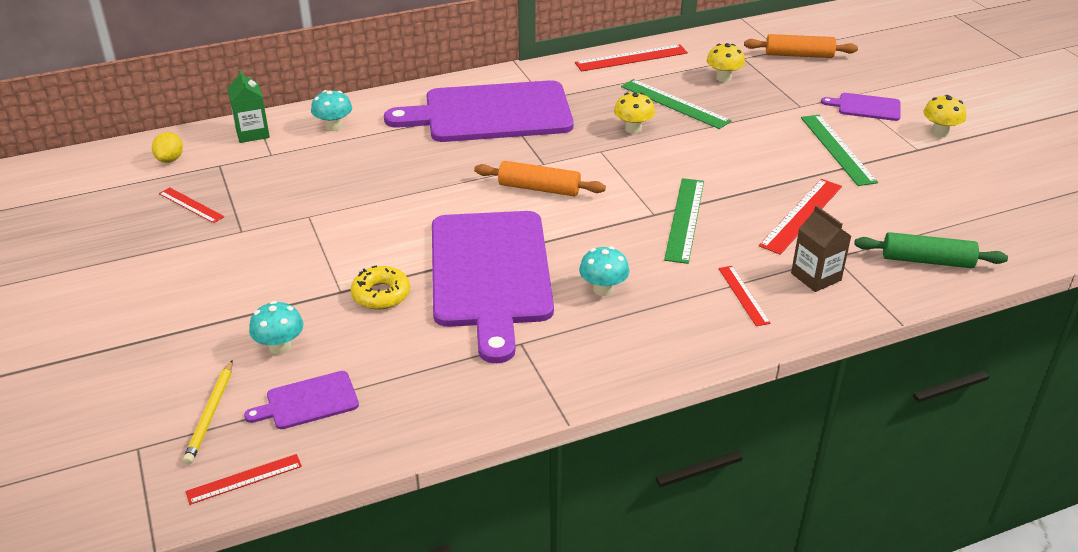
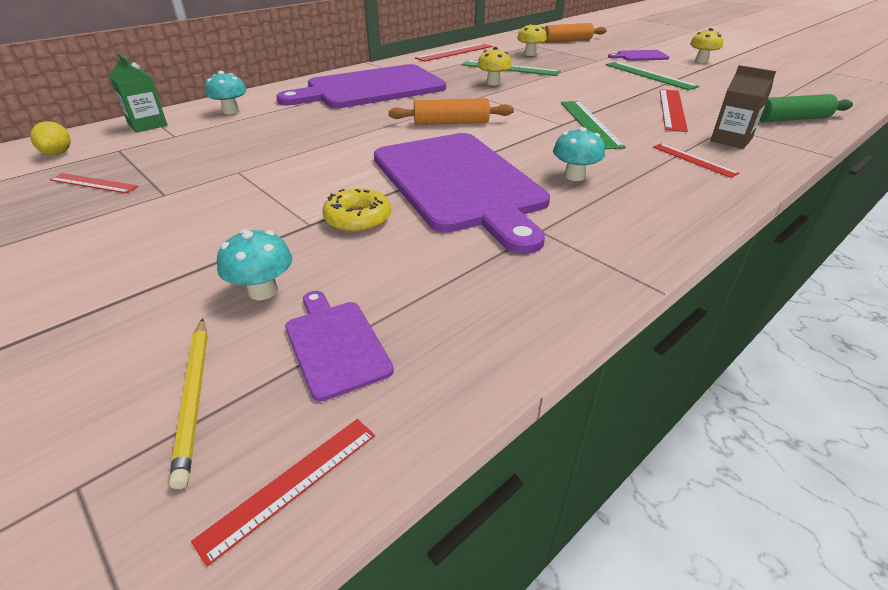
camera: 20 degrees left, 0 degrees up
(308, 401) = (335, 344): purple cutting board -> purple cutting board turned 105 degrees clockwise

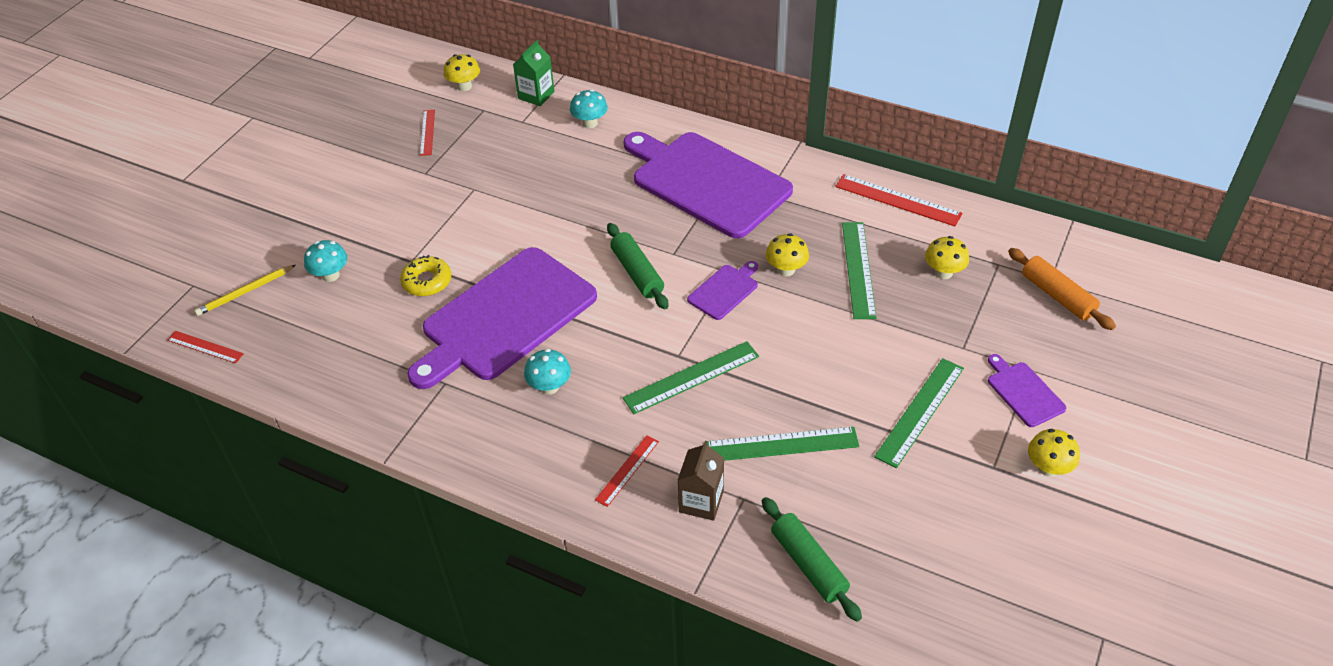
camera: 70 degrees right, 10 degrees up
(58, 153) = (464, 86): yellow lemon -> yellow mushroom
(335, 344) = (293, 324): purple cutting board -> purple cutting board (724, 290)
(451, 123) = (637, 273): orange rolling pin -> green rolling pin
(671, 109) = (781, 444): red ruler -> green ruler

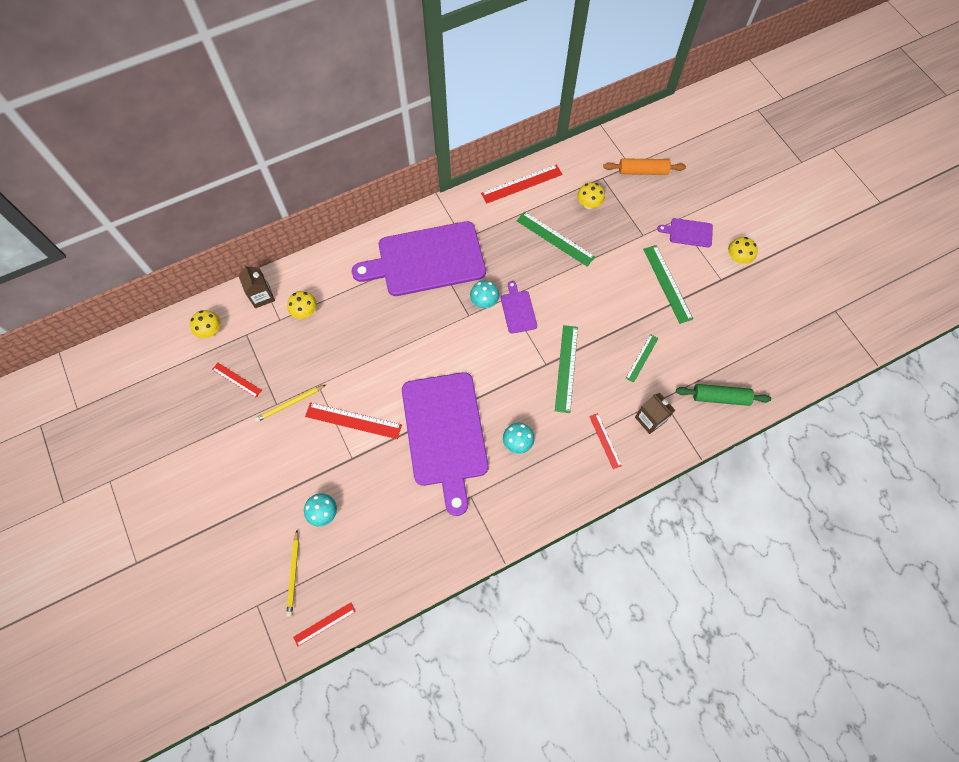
camera: 55 degrees left, 20 degrees up
(427, 281) = (378, 459): yellow donut -> none
(433, 182) = (290, 404): none -> yellow pencil
(456, 237) = (353, 420): none -> red ruler
(536, 95) = (261, 296): green carton -> brown carton
(590, 123) = (318, 284): turquoise mushroom -> turquoise mushroom (484, 301)
(637, 273) = (468, 343): green rolling pin -> none
(781, 444) = (642, 358): green ruler -> green ruler, size x0.60
(786, 270) = (527, 271): yellow mushroom -> yellow mushroom (305, 312)

